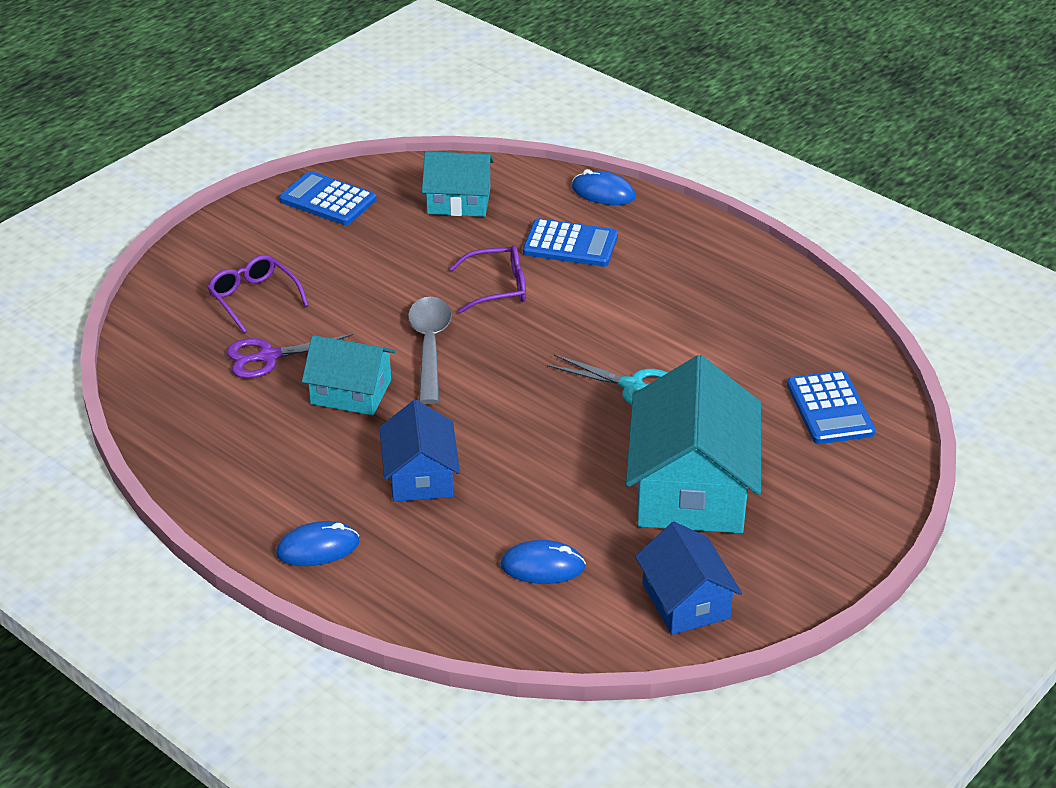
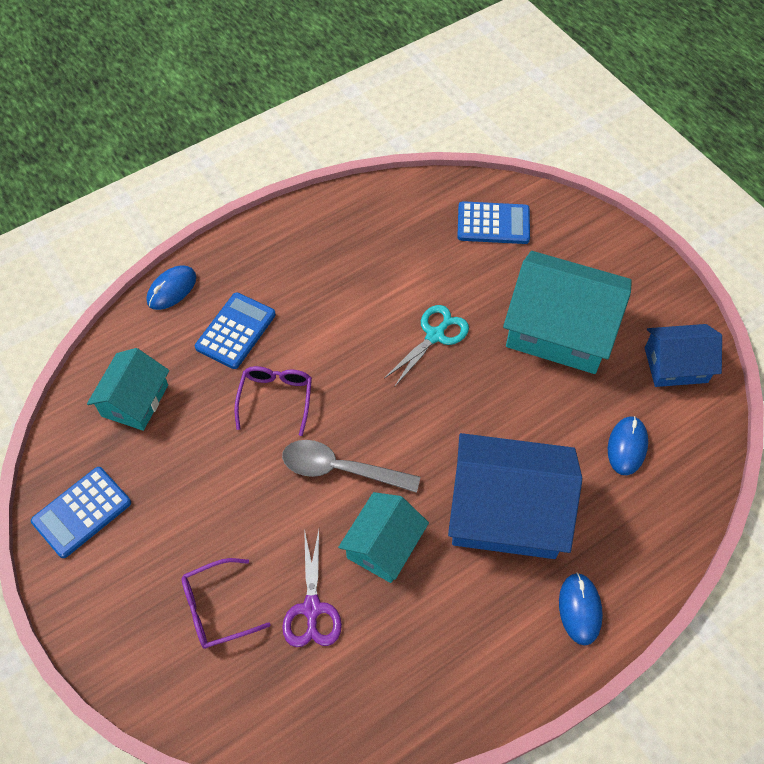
camera: 75 degrees left, 20 degrees up
(420, 476) = (506, 511): blue house -> blue house, size x1.73

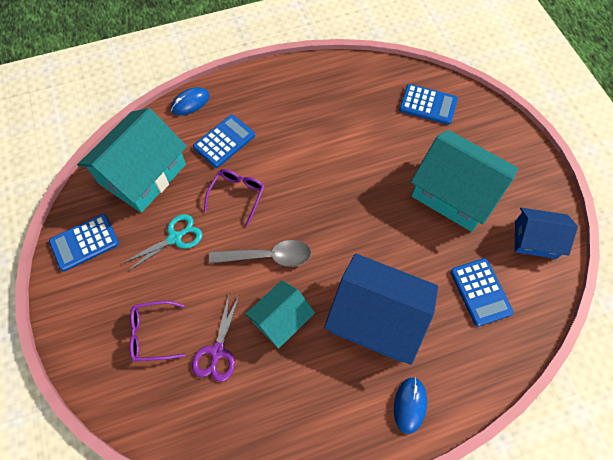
camera: 15 degrees right, 5 degrees up
(135, 400) = (142, 174): turquoise house -> turquoise house, size x1.73
(341, 469) = (267, 256): grey spoon -> grey spoon turned 150 degrees clockwise
(435, 335) = (362, 176): turquoise scissors -> turquoise scissors (175, 238)
(627, 446) = (480, 292): blue mouse -> blue calculator

